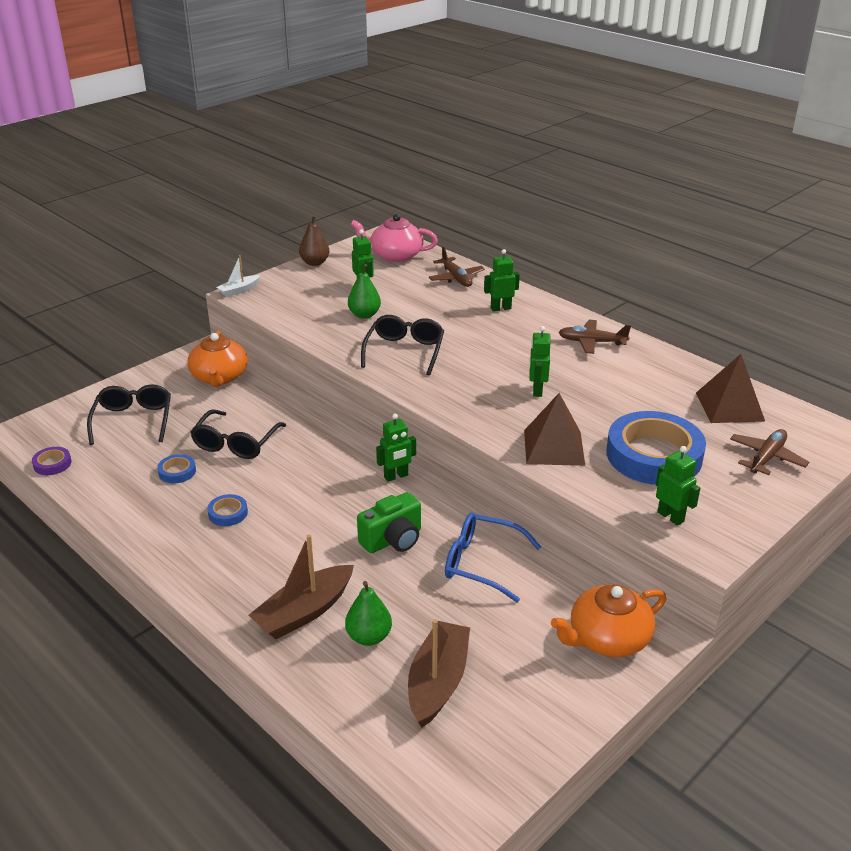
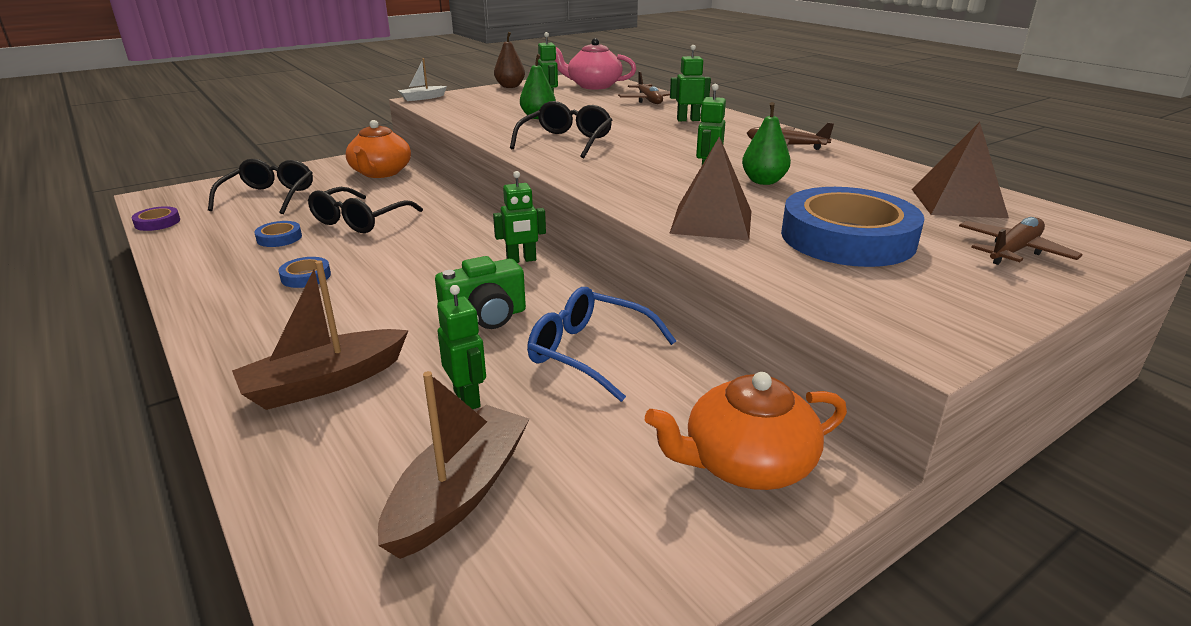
camera: 10 degrees right, 5 degrees down
(369, 637) = (392, 421): green pear -> green pear (763, 181)
(671, 517) = (864, 299): green robot -> green robot (467, 398)

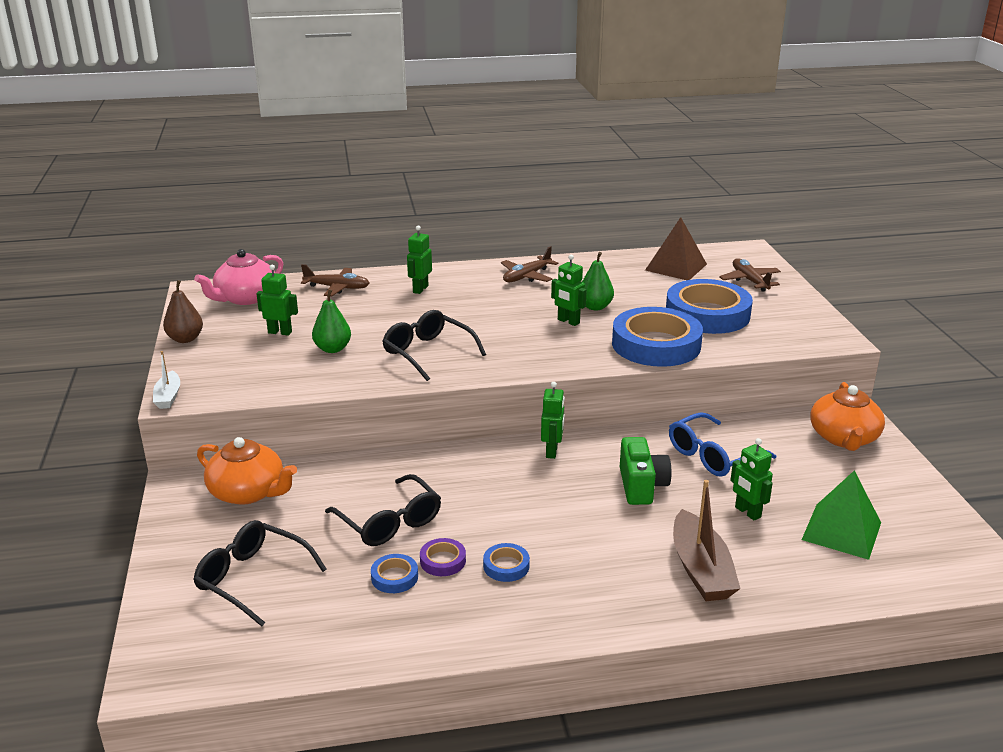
camera: 65 degrees left, 0 degrees up
(157, 222) = (263, 670): purple tape -> purple tape (443, 561)
(460, 493) = (841, 531): brown boat -> green pyramid
(467, 398) = (747, 512): green robot -> green robot turned 120 degrees counterclockwise
(711, 222) = (656, 344): brown pyramid -> blue tape

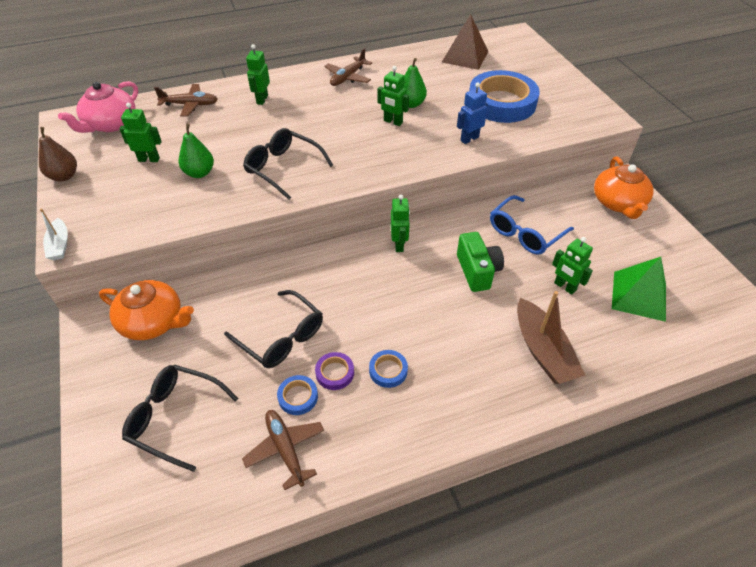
camera: 10 degrees left, 20 degrees up
(656, 344) = (469, 139): blue tape -> blue robot
(749, 280) = (525, 65): brown plane -> brown plane (285, 449)

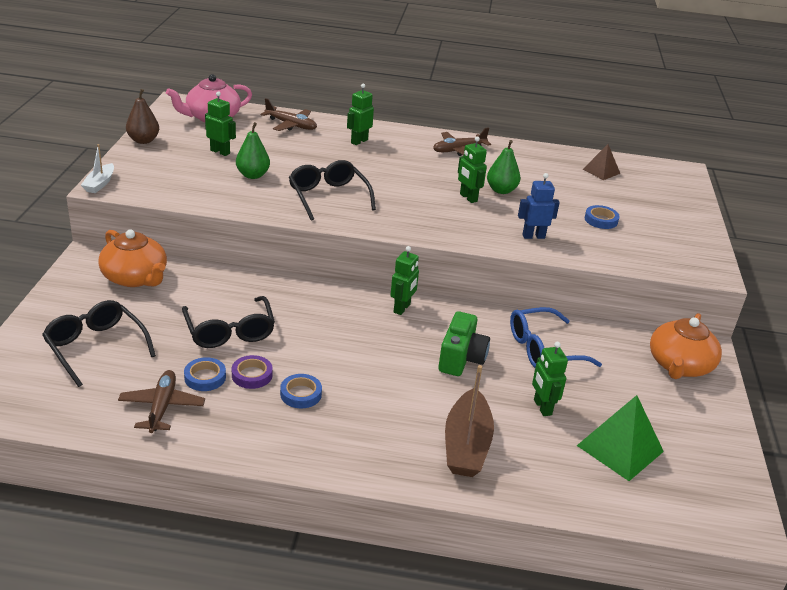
camera: 25 degrees right, 15 degrees down
(465, 56) = (601, 171): brown pyramid -> brown pyramid, size x0.60
(501, 102) = (601, 220): blue tape -> blue tape, size x0.42

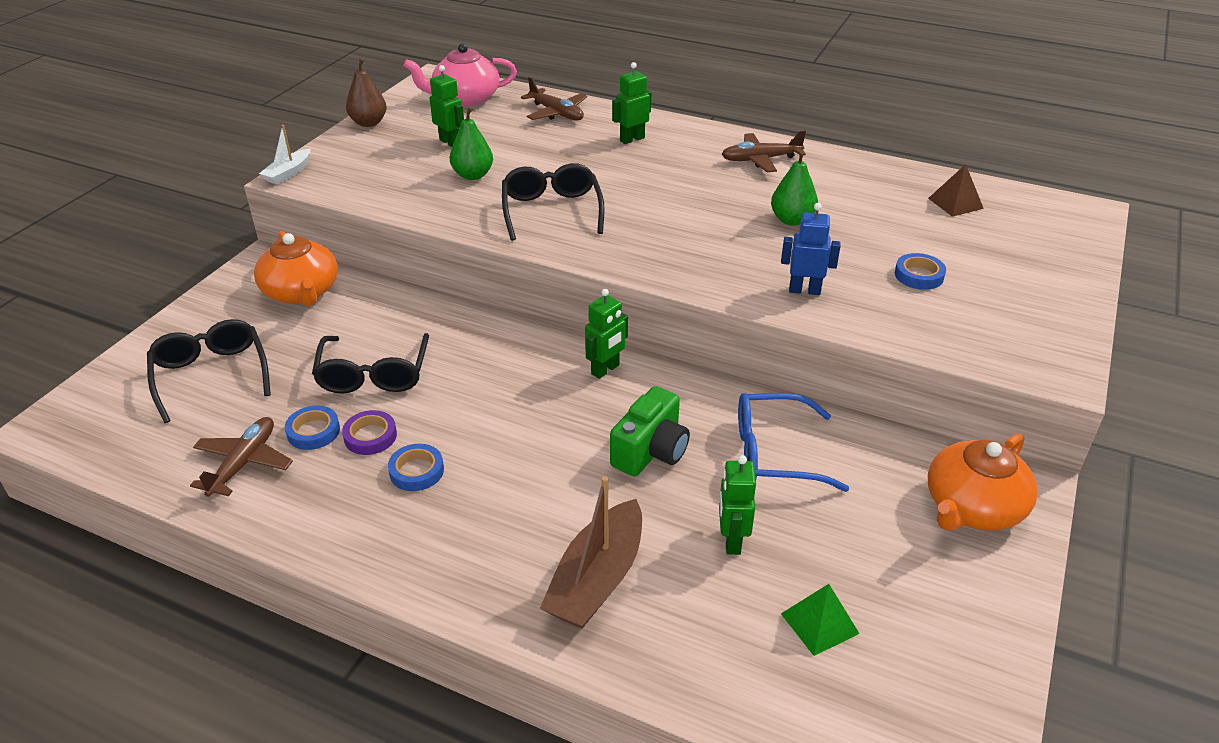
camera: 20 degrees right, 5 degrees up
(468, 198) = (739, 227): green robot -> none
(620, 448) = (819, 623): green pyramid -> green pyramid, size x0.60

